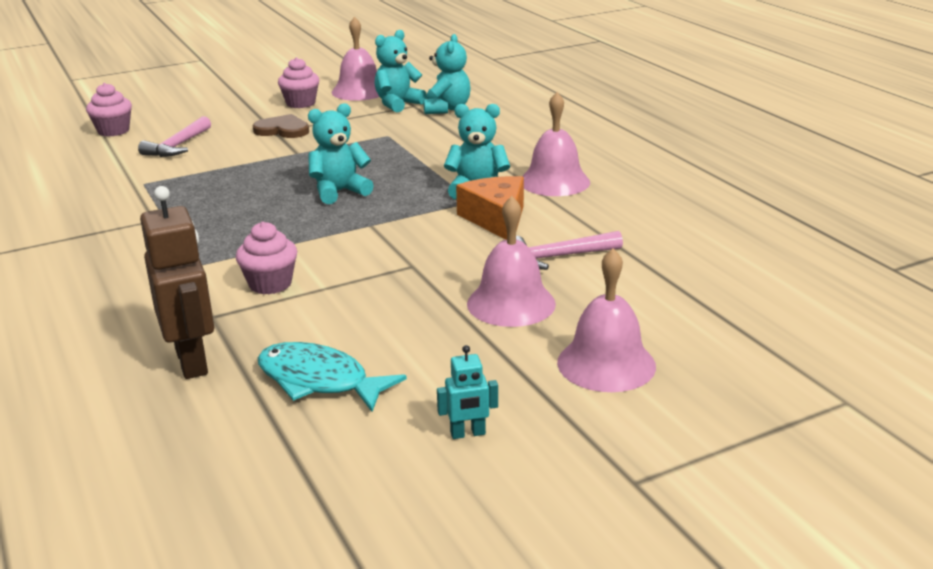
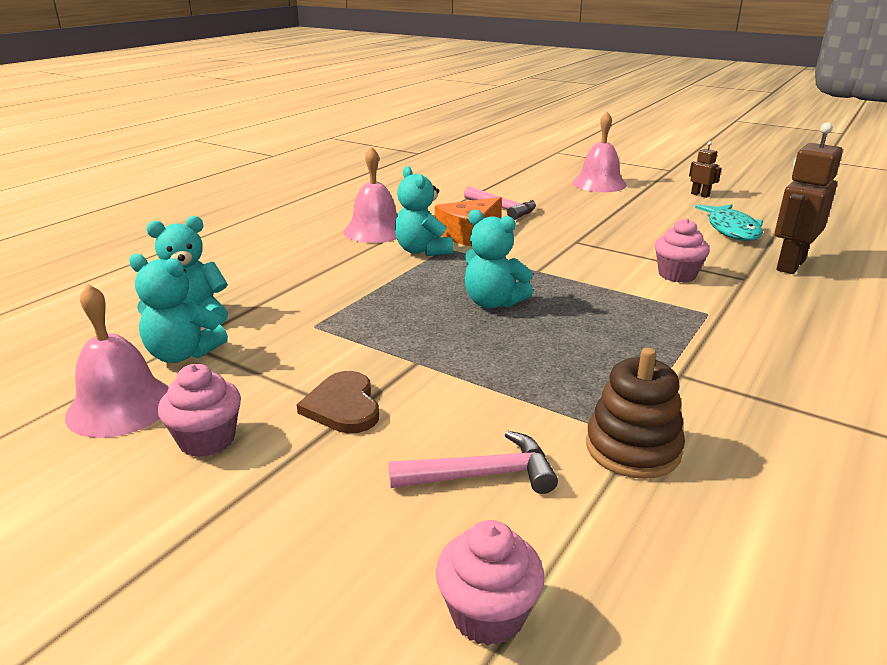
camera: 120 degrees left, 0 degrees up
(130, 181) = (633, 448): none -> brown stacking toy
(468, 434) = (700, 195): turquoise robot -> brown robot
(511, 303) = (577, 209): pink bell -> none

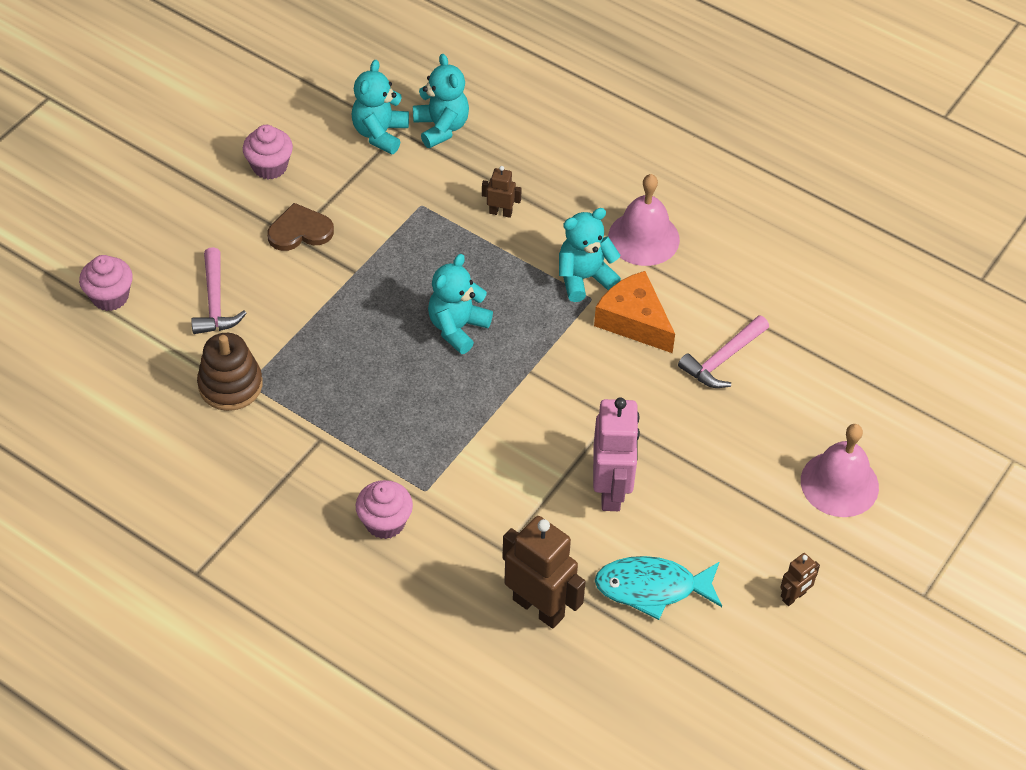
camera: 90 degrees right, 25 degrees up
(121, 406) = (313, 117): pink bell -> none
(334, 285) = (500, 212): none -> brown robot
(650, 241) = (611, 490): none -> pink robot
(677, 275) = (515, 490): pink cupcake -> pink cupcake (385, 522)

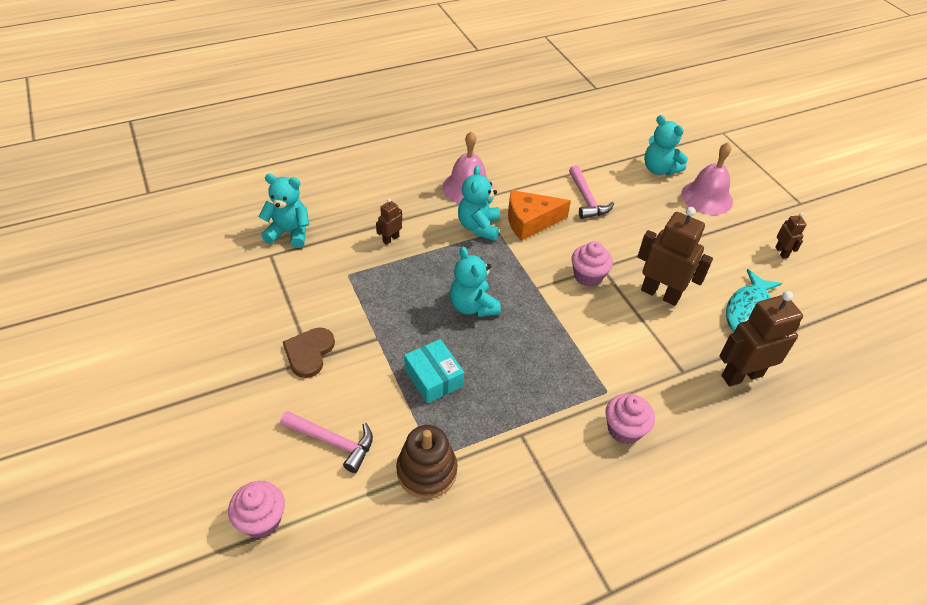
camera: 60 degrees left, 5 degrees down
(270, 167) = (229, 342): pink cupcake -> pink cupcake (588, 276)
(339, 340) = (433, 378): none -> turquoise box
(380, 134) = (262, 265): turquoise teddy bear -> turquoise teddy bear (659, 169)
(611, 490) = (660, 294): pink robot -> brown robot

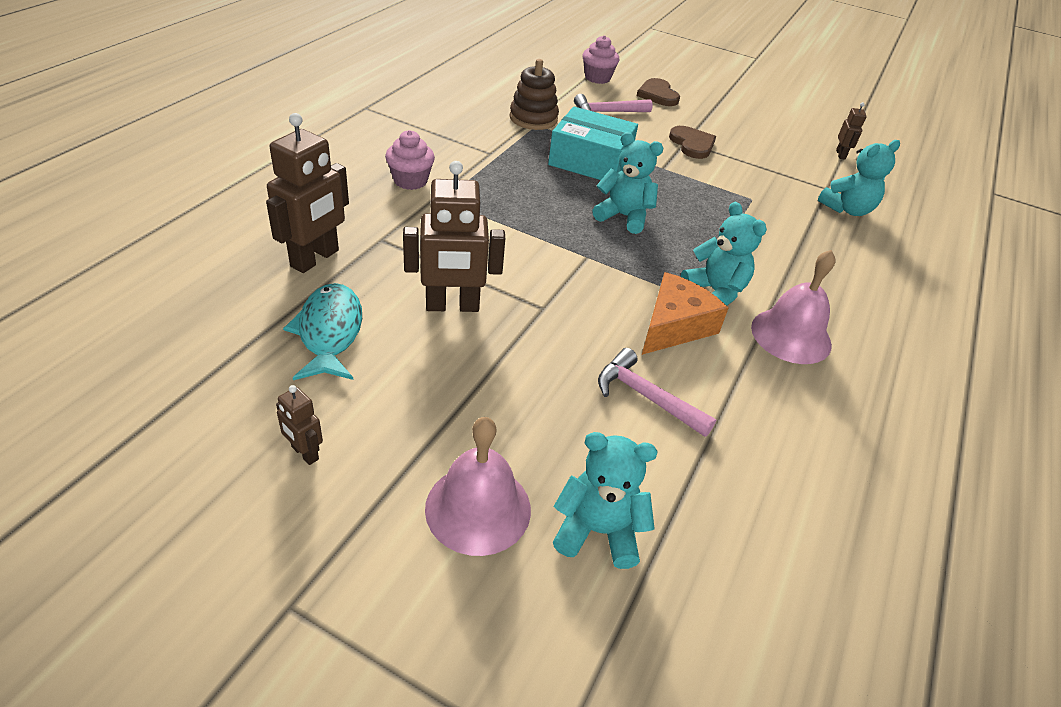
camera: 140 degrees right, 5 degrees down
(234, 447) = (658, 95): none -> brown heart
(390, 239) = (769, 241): brown robot -> brown robot (840, 155)
(433, 378) = (590, 161): turquoise box -> turquoise box, size x1.54
(588, 276) = (548, 290): pink cupcake -> none

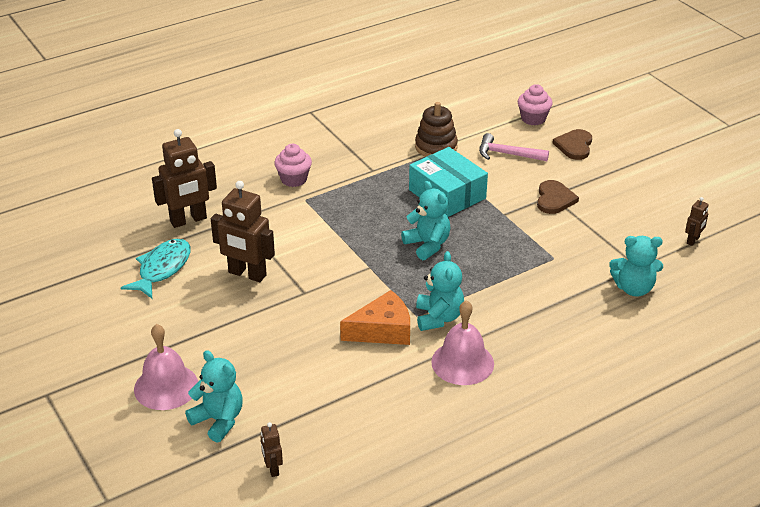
camera: 35 degrees right, 5 degrees down
(304, 453) = (101, 329): brown robot -> brown robot (272, 468)
(646, 397) = (317, 365): pink hammer -> none

